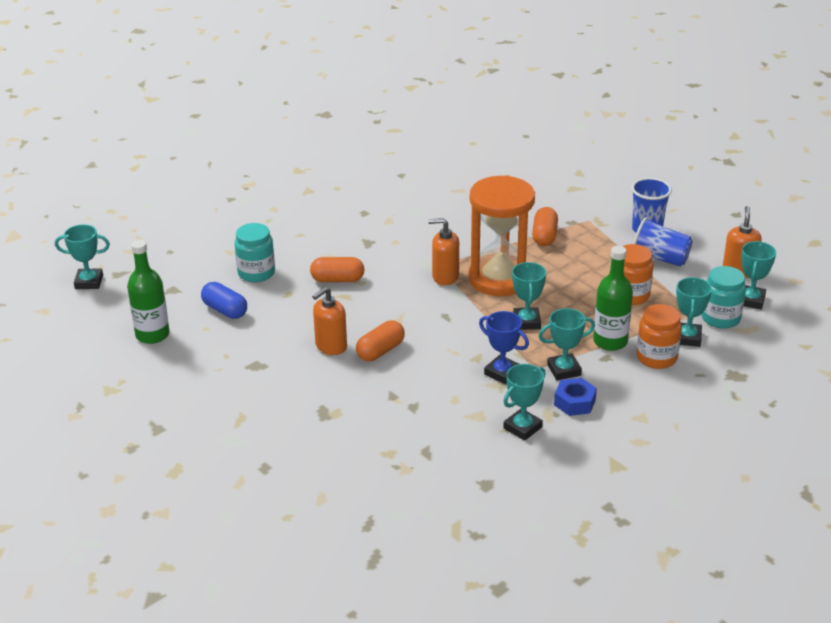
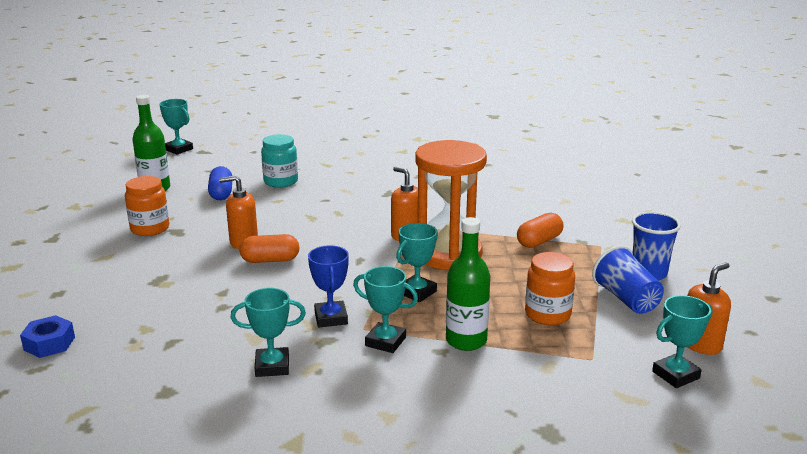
camera: 40 degrees right, 10 degrees down
(337, 279) = (325, 206): orange capsule -> none
(574, 402) = (350, 371): blue nut -> blue nut (49, 343)
(656, 358) = (489, 375): orange jar -> orange jar (150, 229)
(687, 338) = (550, 374): turquoise trophy -> none
(720, 318) = (614, 374): turquoise jar -> none

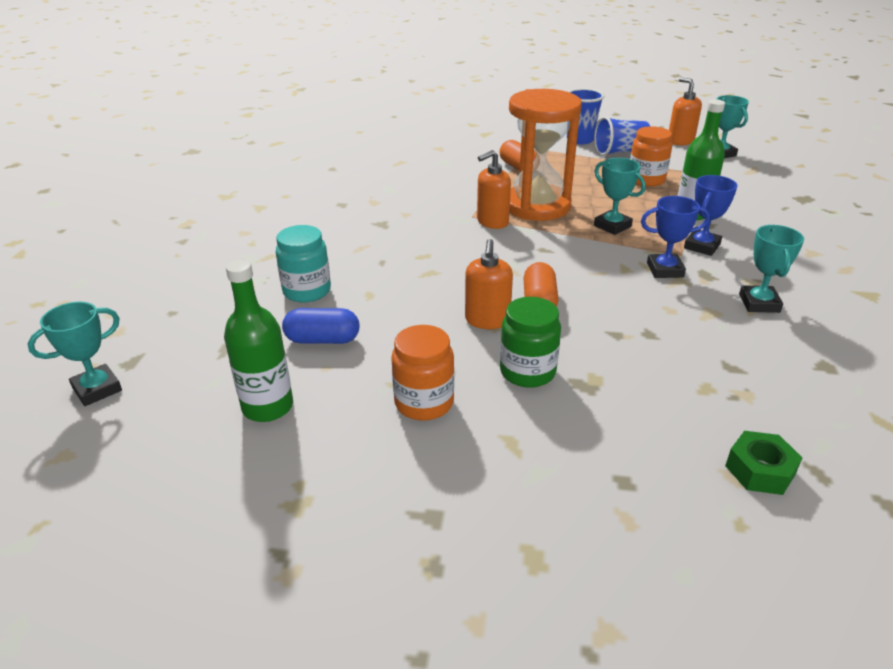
camera: 80 degrees left, 10 degrees up
(49, 343) = (760, 470): blue nut -> green nut
(177, 259) = (527, 371): none -> green jar
(385, 341) = (701, 246): turquoise trophy -> blue trophy

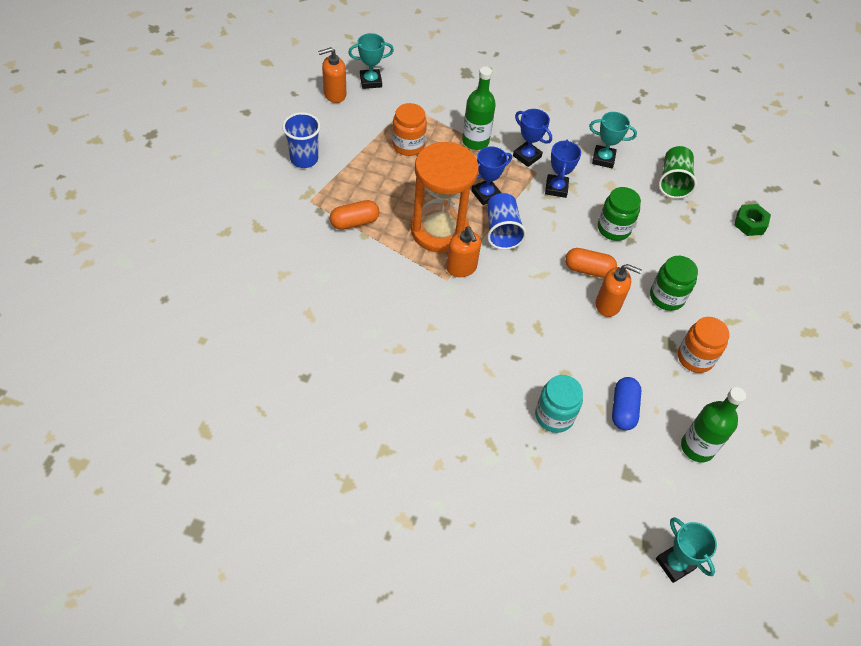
camera: 85 degrees left, 20 degrees up
(612, 226) = (486, 194): turquoise trophy -> blue trophy
(620, 152) = (344, 141): blue cup -> blue cup (502, 231)
(628, 318) = (613, 229): none -> green jar
(778, 372) = (673, 182): none -> green cup

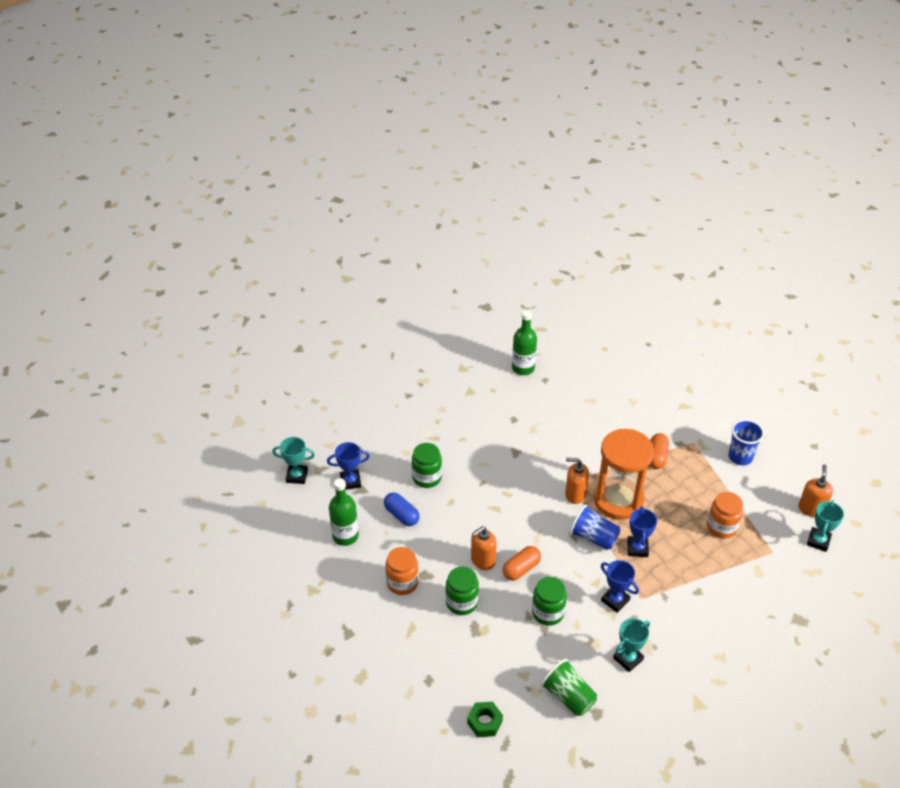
camera: 130 degrees right, 10 degrees down
(475, 141) = (702, 575): green bottle -> green bottle (523, 368)
(527, 156) = (664, 602): blue trophy -> blue trophy (350, 481)
(554, 416) = (427, 477): turquoise jar -> green jar

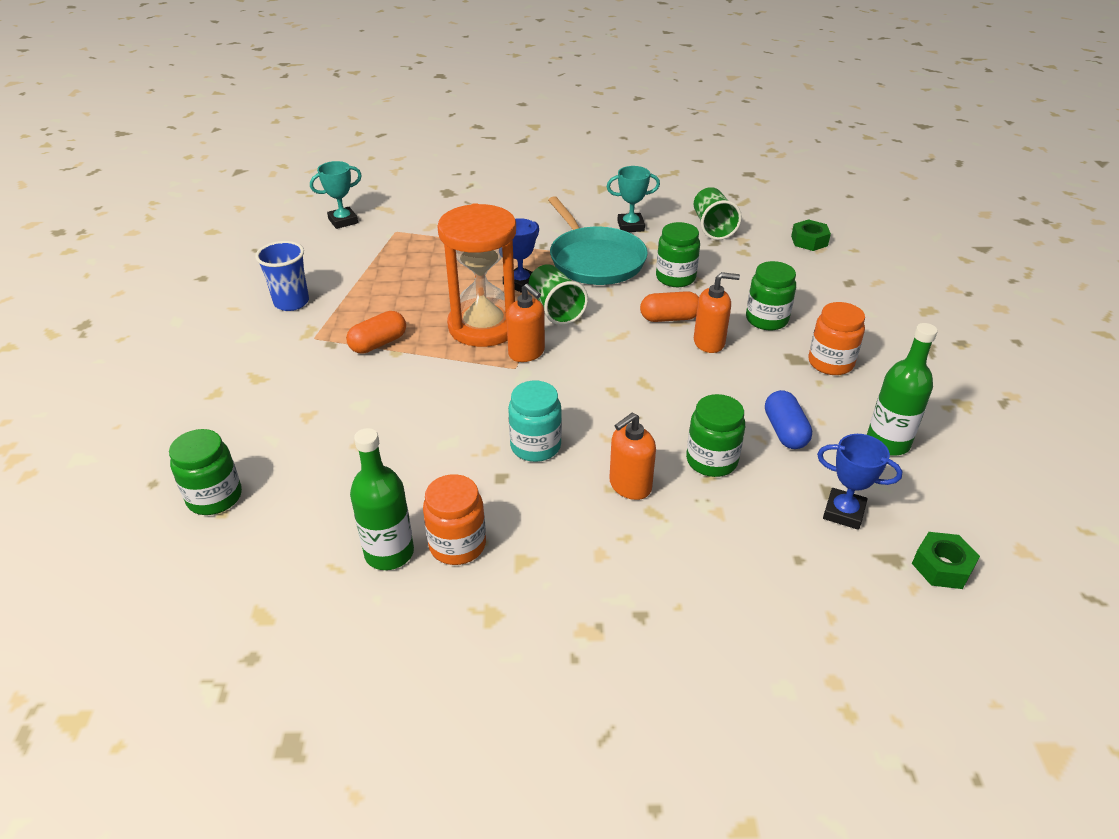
camera: 145 degrees left, 5 degrees down
(297, 476) = (942, 567): turquoise trophy -> green nut
(514, 441) = (535, 446): none -> turquoise jar
(593, 537) = (555, 309): blue cup -> green cup
(615, 600) = (595, 260): blue trophy -> turquoise pan
(616, 351) = (215, 497): none -> green jar
(721, 527) = (411, 263): orange jar -> orange jar (457, 545)
(811, 508) = (305, 240): orange soap dispenser -> orange soap dispenser (630, 485)

